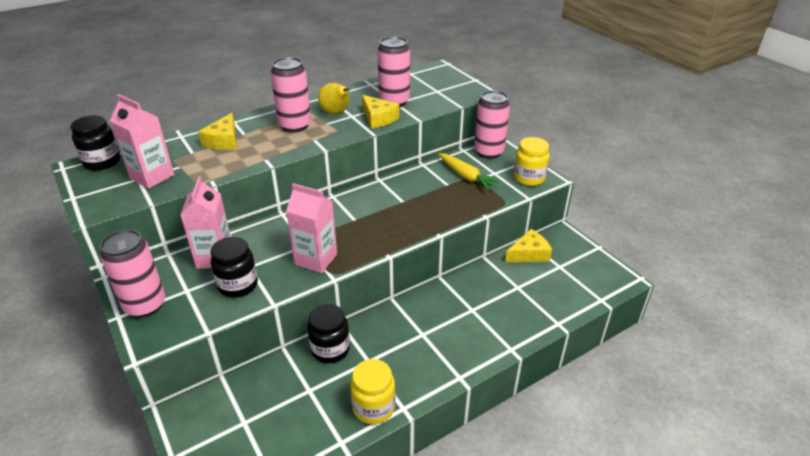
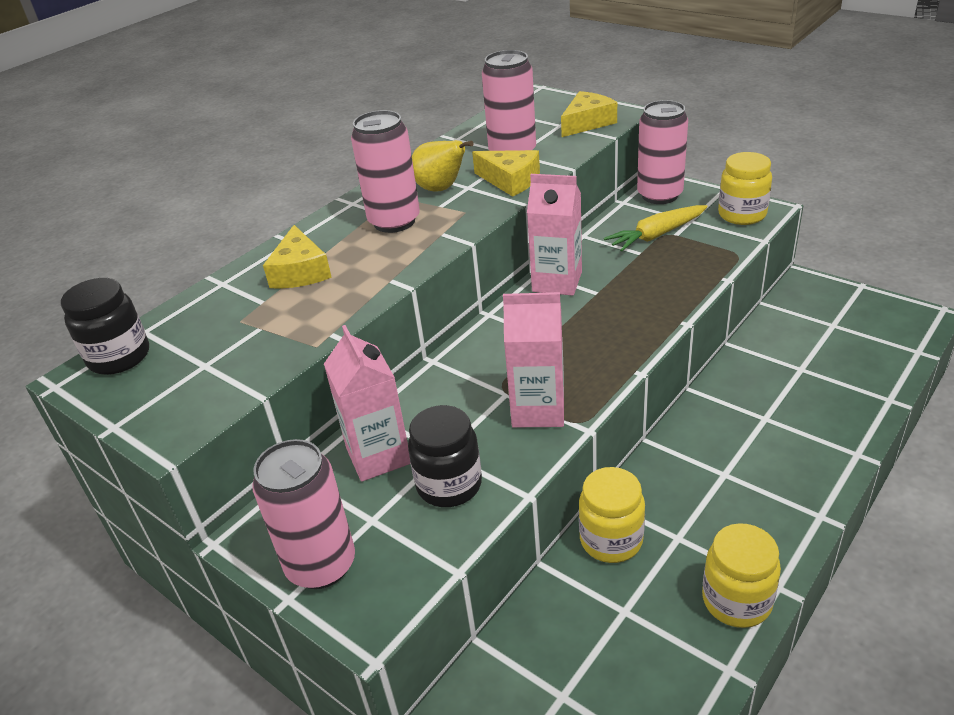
camera: 15 degrees left, 0 degrees up
(152, 177) = (227, 355): pink carton -> pink carton (557, 282)
(330, 349) = (611, 540): black jar -> yellow jar
(466, 176) = (657, 235): yellow carrot -> yellow carrot turned 120 degrees clockwise
(529, 254) = (781, 320): yellow cheese -> yellow cheese (587, 123)

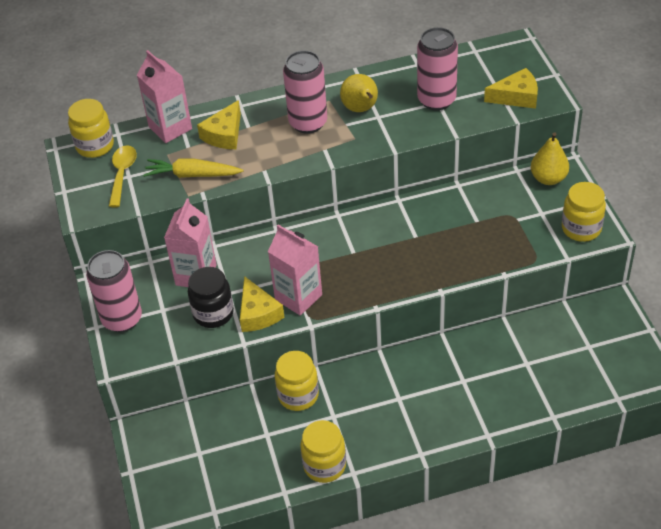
camera: 35 degrees right, 10 degrees up
(119, 357) = (95, 146): black jar -> yellow jar
(192, 367) = (122, 174): none -> yellow spoon
(510, 180) = (408, 126): yellow cheese -> yellow cheese (258, 313)
(557, 282) = (401, 214): pink carton -> pink carton (170, 128)
(657, 235) = (504, 213): yellow carrot -> yellow carrot (192, 175)
(659, 195) = (548, 178): pink can -> yellow pear

